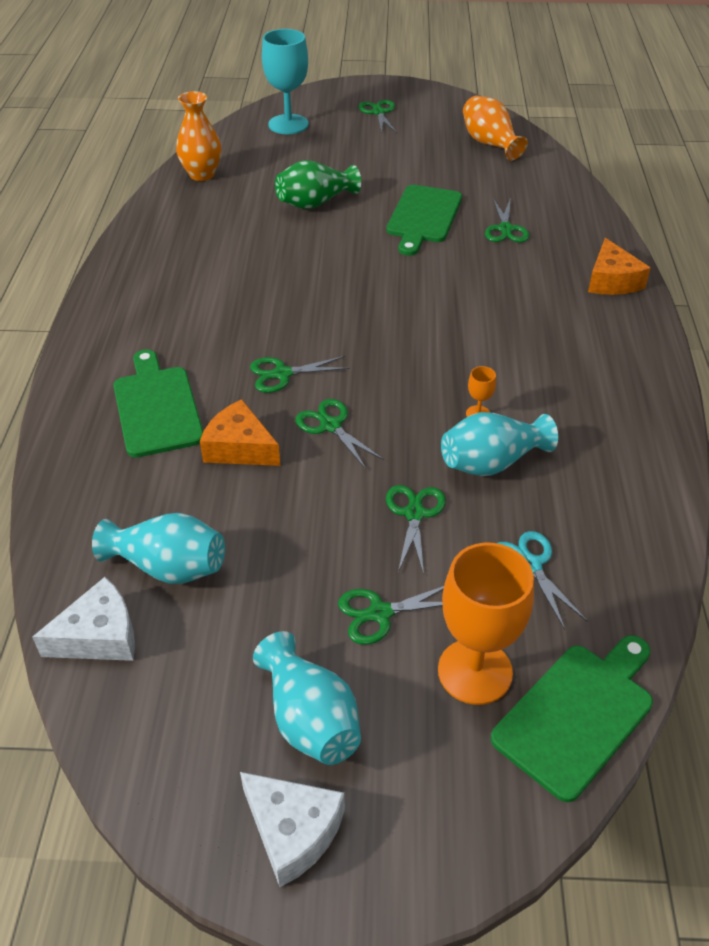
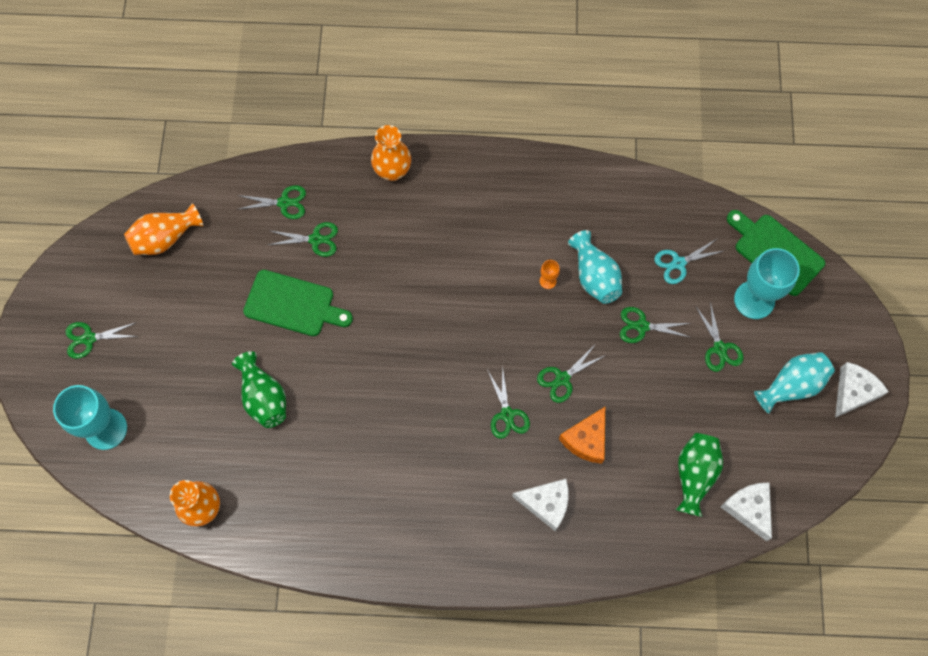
camera: 90 degrees left, 25 degrees up
(157, 407) = (546, 503): green cutting board -> white cheese
(168, 567) = (694, 475): turquoise vase -> green vase
(475, 671) = (754, 300): orange goblet -> turquoise goblet
(547, 208) = (284, 202): none -> green scissors
(612, 281) = (392, 171): orange cheese -> orange vase

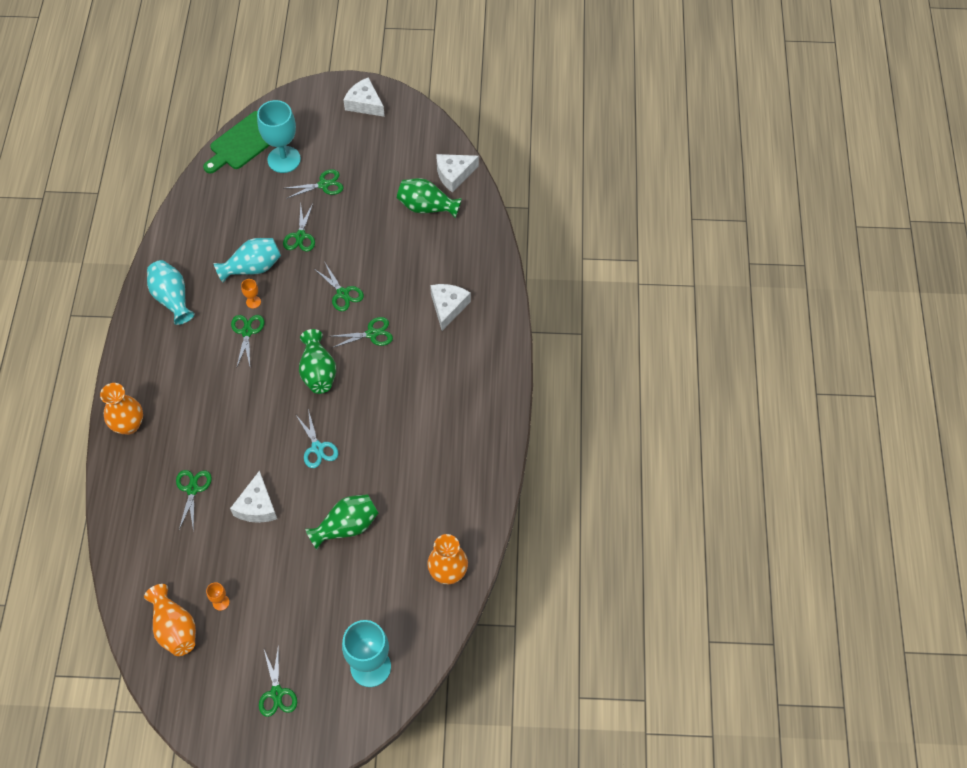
camera: 90 degrees left, 10 degrees down
(189, 278) = (221, 602): none -> orange goblet
(284, 202) = (150, 519): green scissors -> green scissors (247, 332)
(293, 304) = (257, 506): green cutting board -> white cheese
(456, 357) = (318, 372): none -> green vase
(586, 440) = (396, 278): orange cheese -> none
(678, 263) = (246, 208): turquoise scissors -> turquoise scissors (317, 448)
(791, 386) = (357, 141): turquoise vase -> turquoise vase (172, 298)

